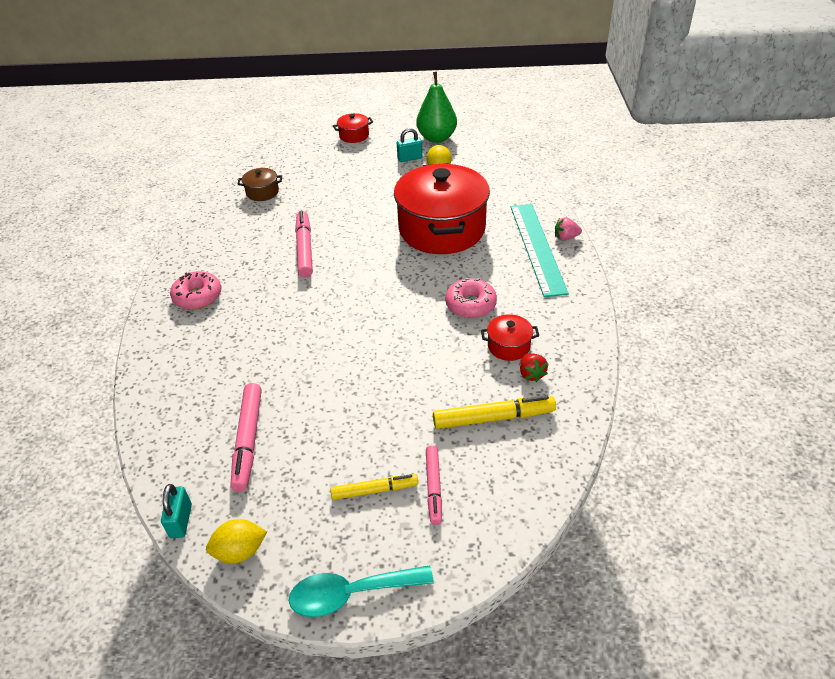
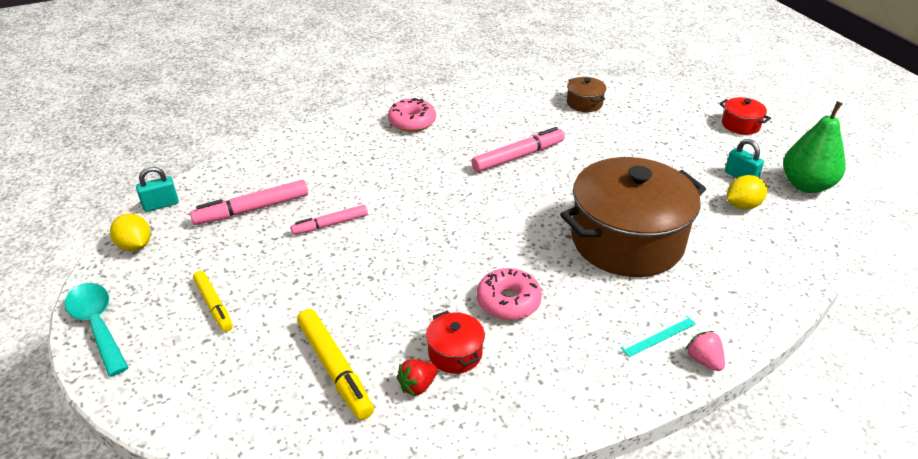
camera: 65 degrees right, 5 degrees down
(433, 487) = (226, 346): pink marker -> pink marker (330, 224)
(442, 229) = (627, 241): red pot -> brown pot
(537, 248) = (658, 336): turquoise ruler -> turquoise ruler, size x0.41

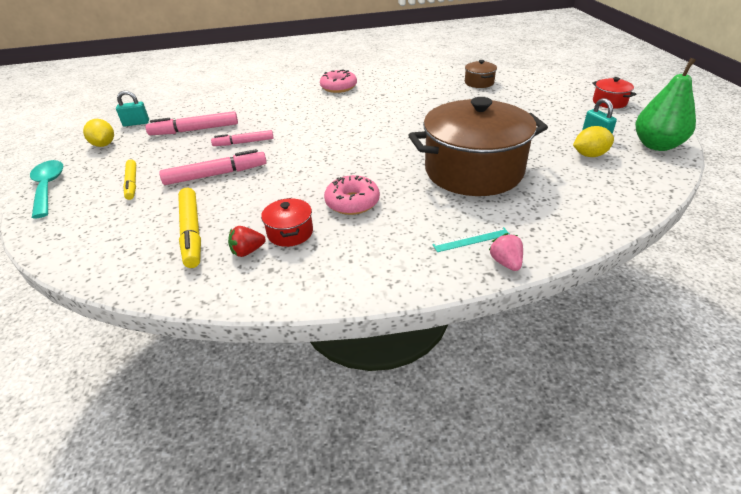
camera: 15 degrees right, 0 degrees up
(518, 156) = (409, 111): pink marker -> pink marker (216, 175)

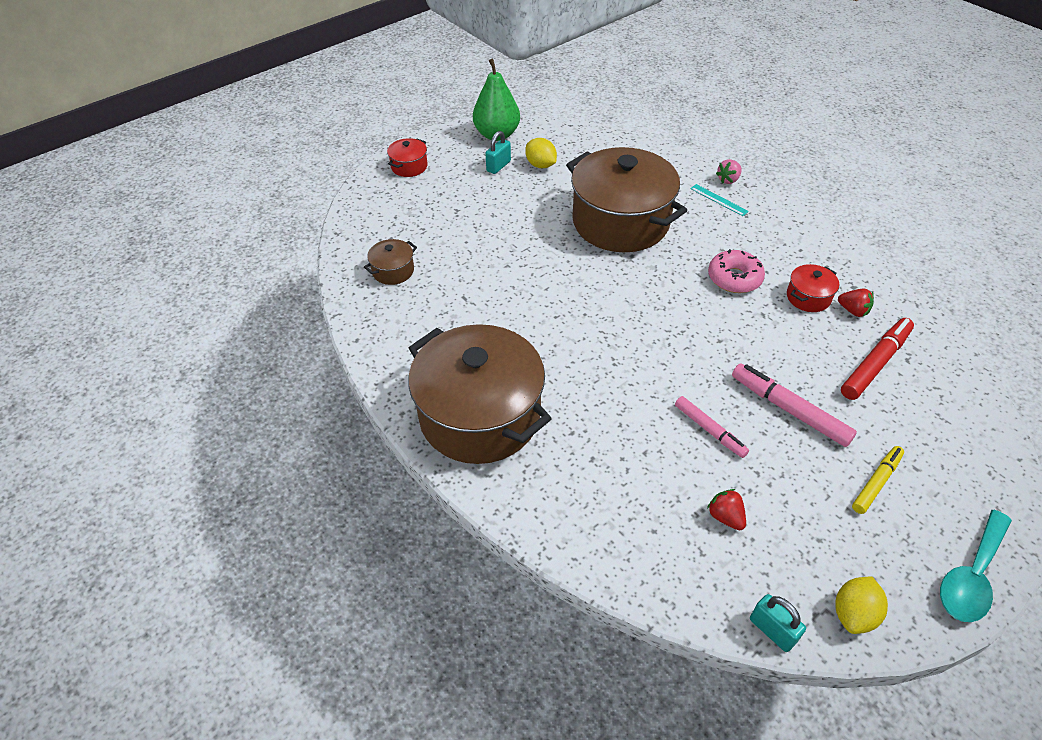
camera: 120 degrees left, 10 degrees up
(192, 232) = (875, 363): yellow marker -> red marker
(194, 130) = (725, 517): pink marker -> red strawberry
(338, 87) = (480, 415): pink donut -> brown pot

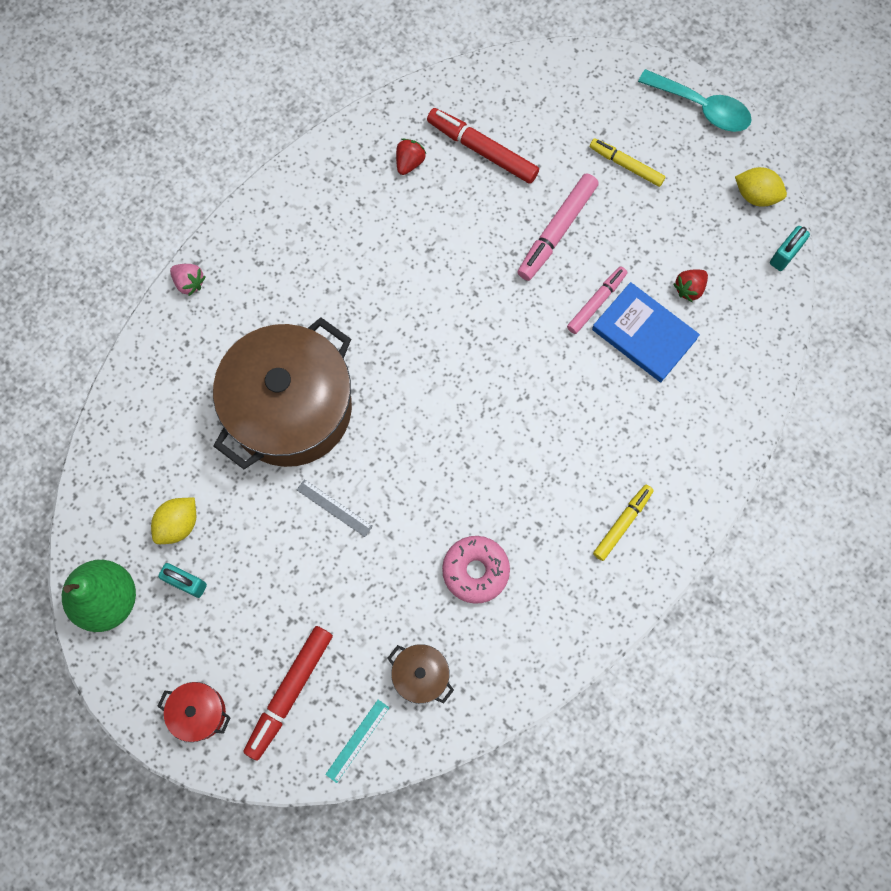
camera: 100 degrees left, 25 degrees up
(406, 206) = (289, 692): none -> red marker
(480, 415) = (622, 523): brown pot -> yellow marker
(536, 238) = (334, 508): none -> grey ruler
(673, 465) = (644, 334): none -> blue book
(719, 200) = (232, 294): turquoise ruler -> turquoise ruler (357, 740)
(734, 278) = (375, 278): pink donut -> pink donut (475, 571)
(808, 297) = (395, 204): red pot -> none

